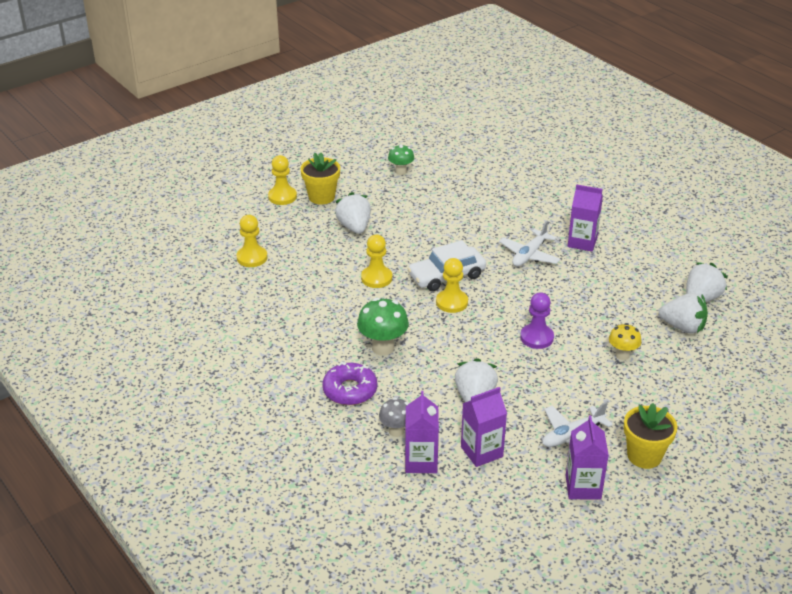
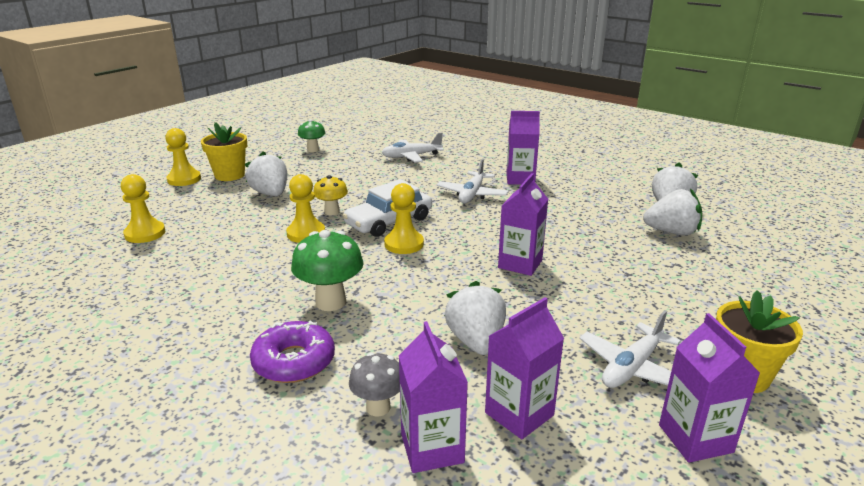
camera: 15 degrees left, 10 degrees down
(491, 195) = (411, 156): none -> white plane
(536, 337) = (520, 264): purple pawn -> purple carton
(622, 355) = (628, 266): yellow mushroom -> yellow mushroom (332, 212)

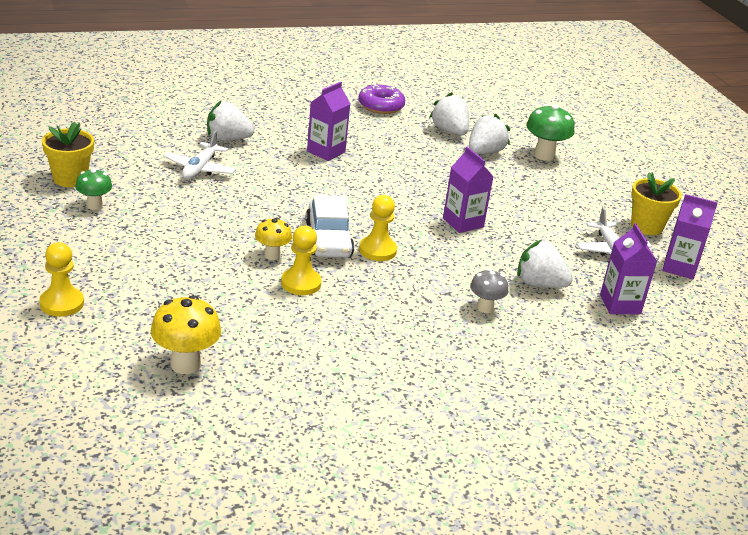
camera: 60 degrees left, 5 degrees up
(145, 233) = (185, 364): yellow pawn -> yellow mushroom
(229, 175) = (93, 274): yellow flower pot -> yellow flower pot (70, 179)
(270, 194) = (184, 269): white strawberry -> white strawberry (227, 139)
(294, 361) = (496, 358): purple donut -> purple donut (381, 106)
(331, 302) = (433, 315): green mushroom -> green mushroom (544, 155)
(378, 407) = (574, 346): grey mushroom -> grey mushroom (485, 308)
(432, 448) = (625, 344): purple carton -> none
(472, 194) = (326, 184): white plane -> none

